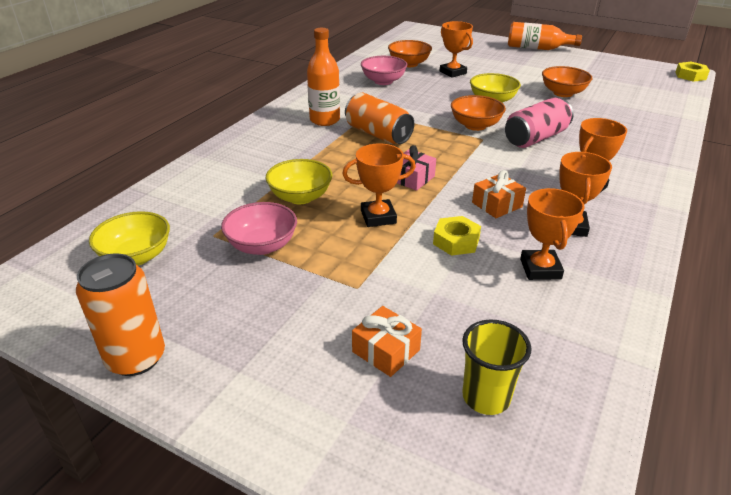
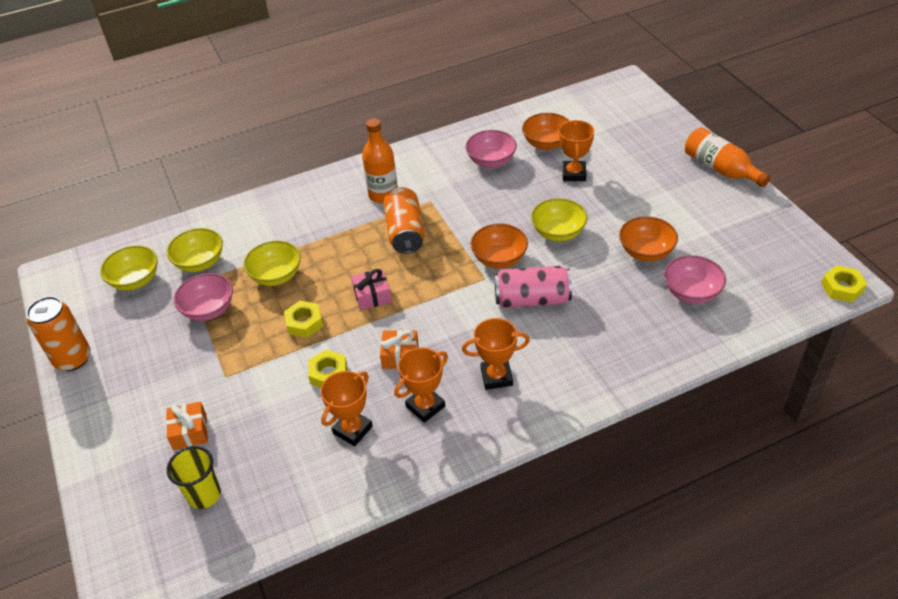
camera: 40 degrees right, 10 degrees up
(201, 216) = (200, 262): none -> yellow bowl
(378, 217) = (304, 323): orange trophy -> yellow nut
(623, 102) = (691, 292): none -> pink bowl

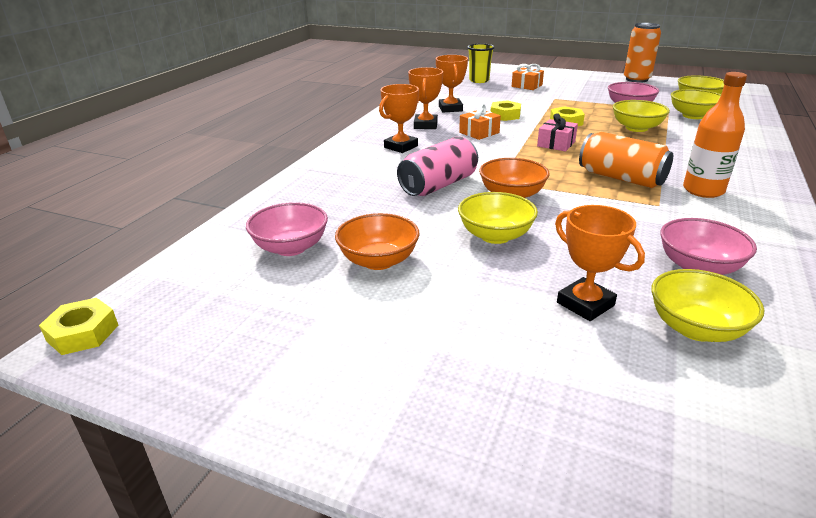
camera: 135 degrees right, 15 degrees down
(546, 143) = (696, 328): orange bowl -> yellow bowl
(720, 169) = (384, 445): orange bottle -> none

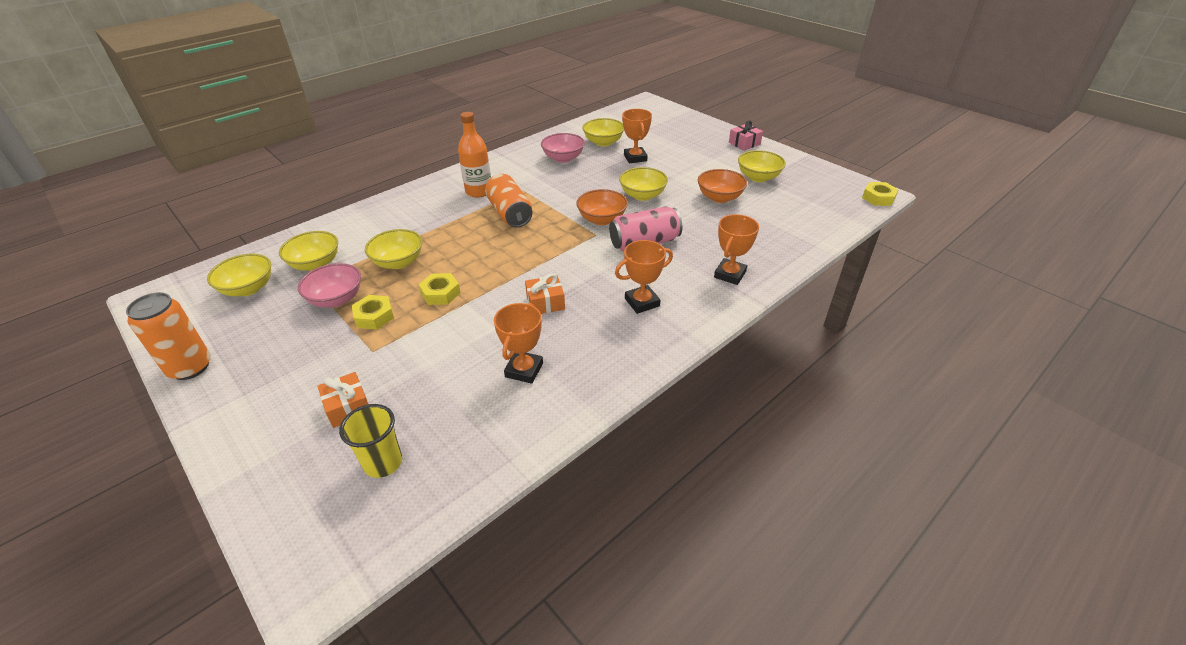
camera: 155 degrees left, 10 degrees up
(291, 247) = (770, 218): pink bowl -> none
(323, 321) = (758, 177): none -> yellow bowl
(425, 125) = (587, 337): orange trophy -> orange trophy (730, 274)
(505, 115) = (481, 329): yellow nut -> yellow nut (374, 316)
(556, 144) = (499, 262): pink gift -> pink gift (744, 143)

